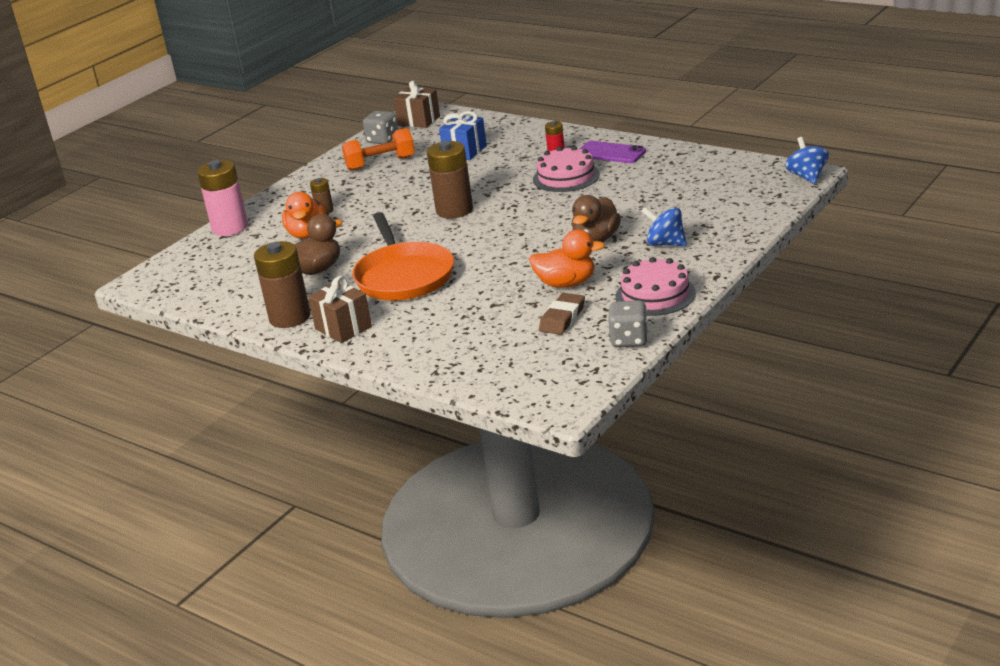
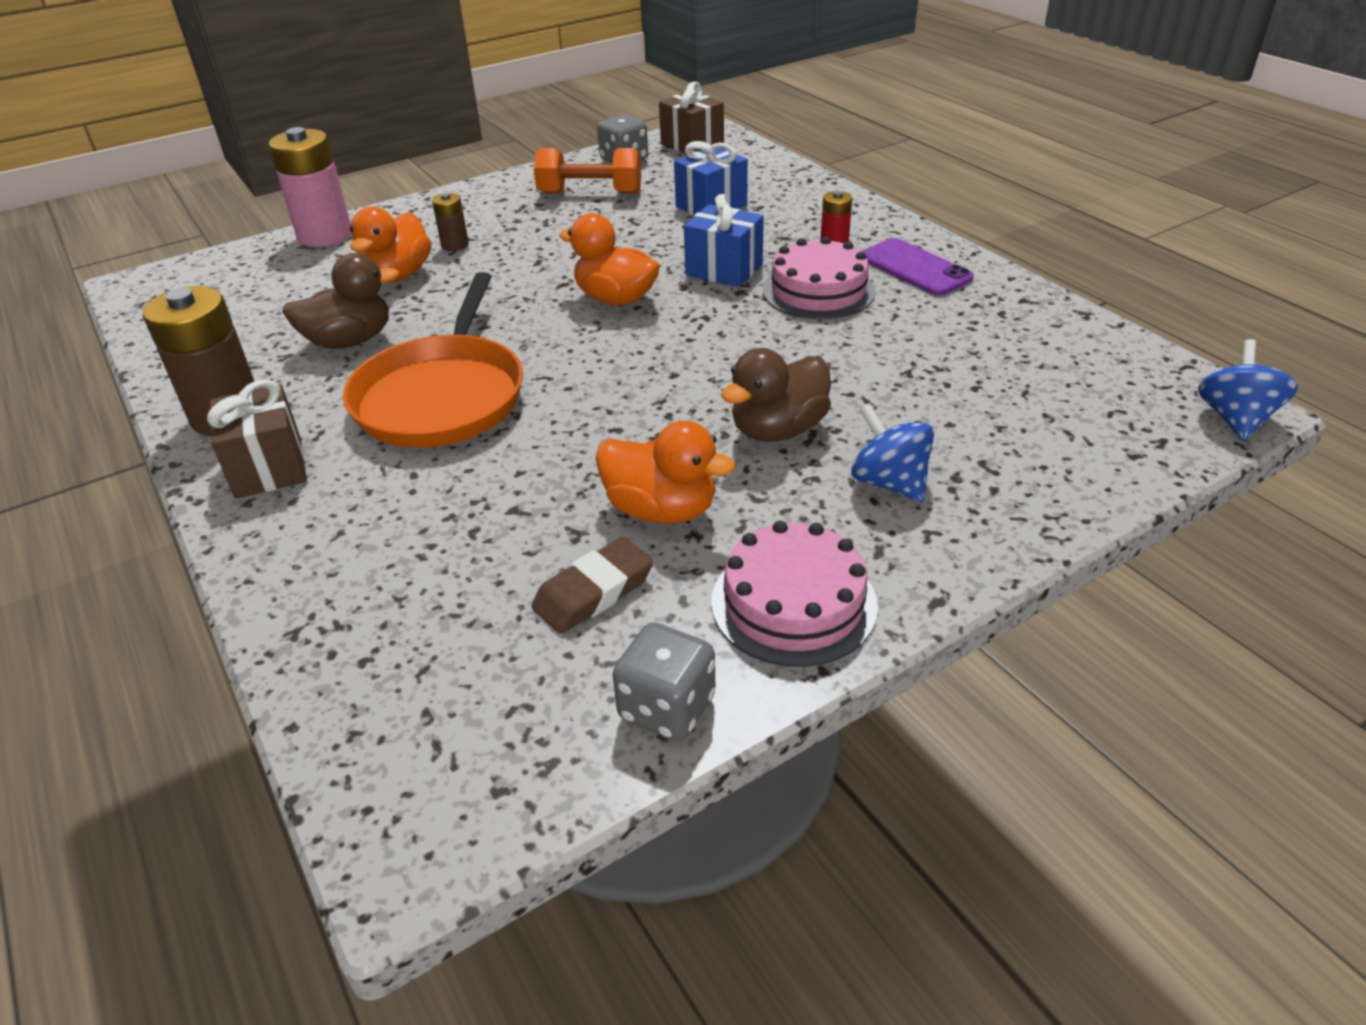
camera: 20 degrees right, 10 degrees up
(454, 210) = (615, 299): brown battery -> orange duck
(503, 181) = (724, 270): none -> blue gift

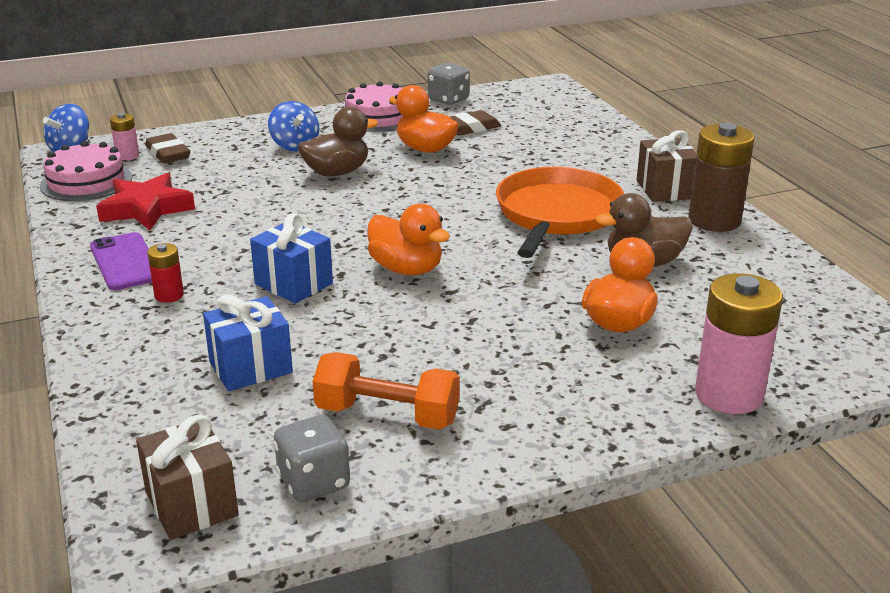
camera: 170 degrees left, 10 degrees down
(455, 245) = (563, 354): brown battery -> none
(818, 290) = (228, 253): pink cake -> pink cake (86, 181)
(975, 331) = (146, 209): none -> red star
(1073, 432) = (168, 153): none -> brown eraser
(1126, 417) = (127, 156): none -> pink battery

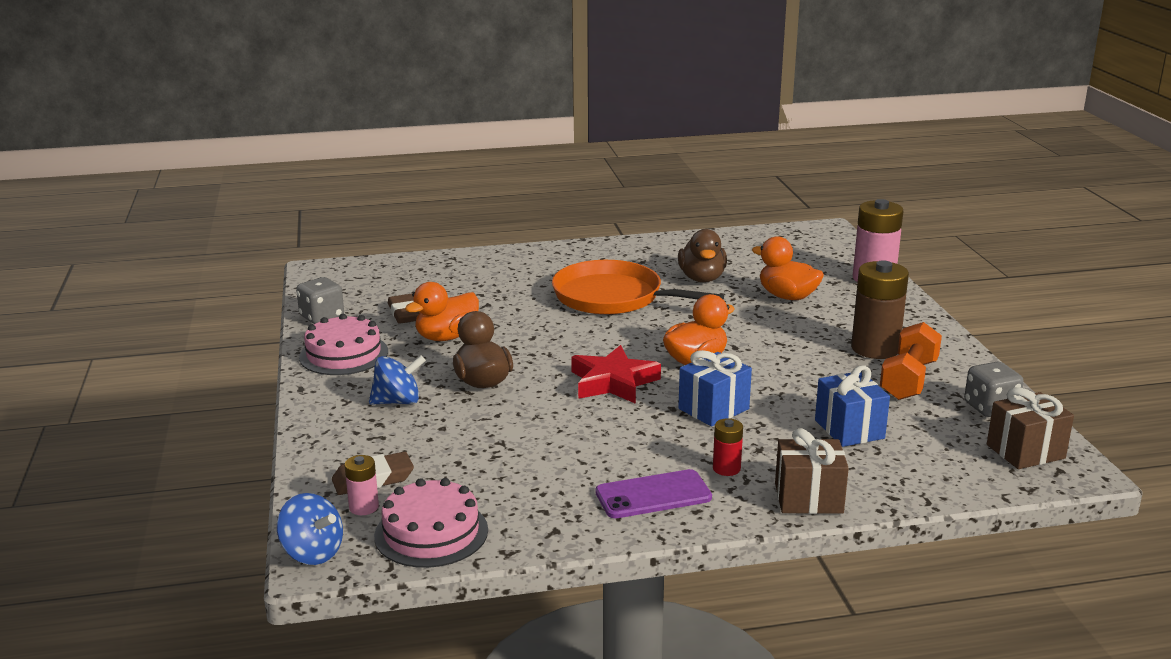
camera: 80 degrees left, 5 degrees down
(146, 209) = (528, 488): red star -> red star (613, 382)
(665, 189) = (582, 256): brown gift -> brown gift (808, 498)
(714, 220) = (641, 249): brown battery -> brown battery (875, 348)

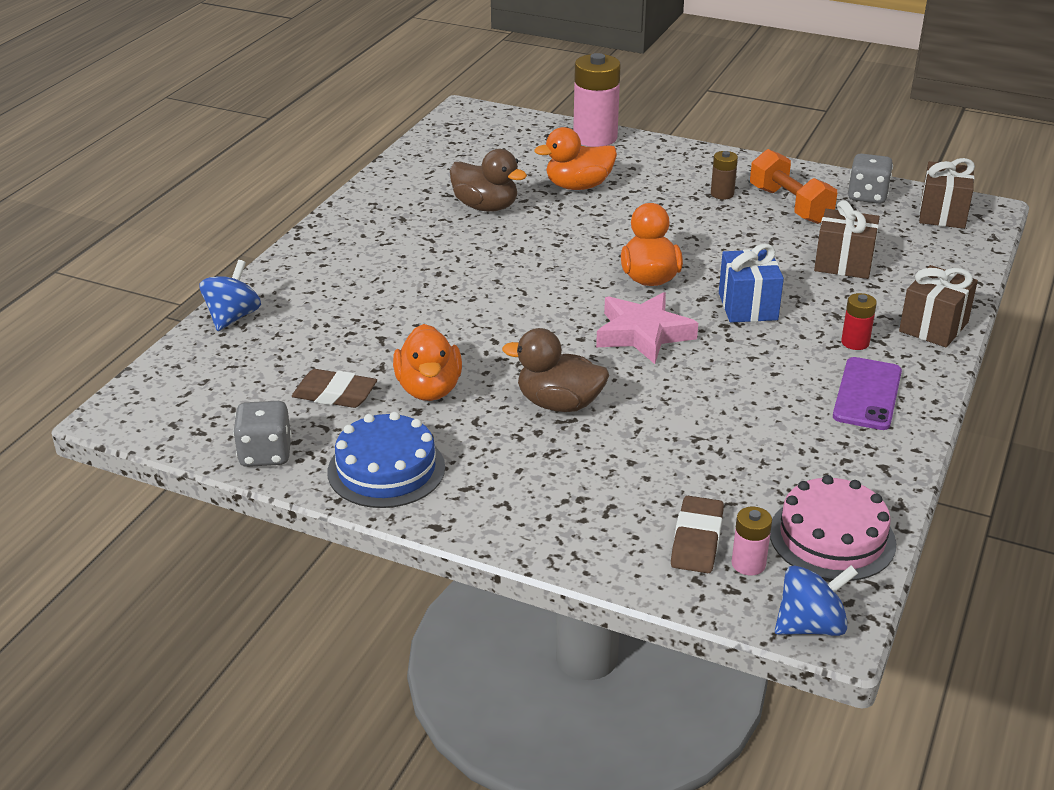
camera: 55 degrees left, 10 degrees up
(344, 354) = (386, 469): pink cake -> blue cake
(398, 401) = (544, 470): blue spinning top -> blue spinning top (233, 317)
(612, 297) = (463, 265): orange pan -> none
(613, 382) = (643, 334): red star -> pink star
(849, 429) = (843, 263): blue gift -> brown gift
(875, 348) = (722, 194): brown battery -> brown battery, size x0.49

